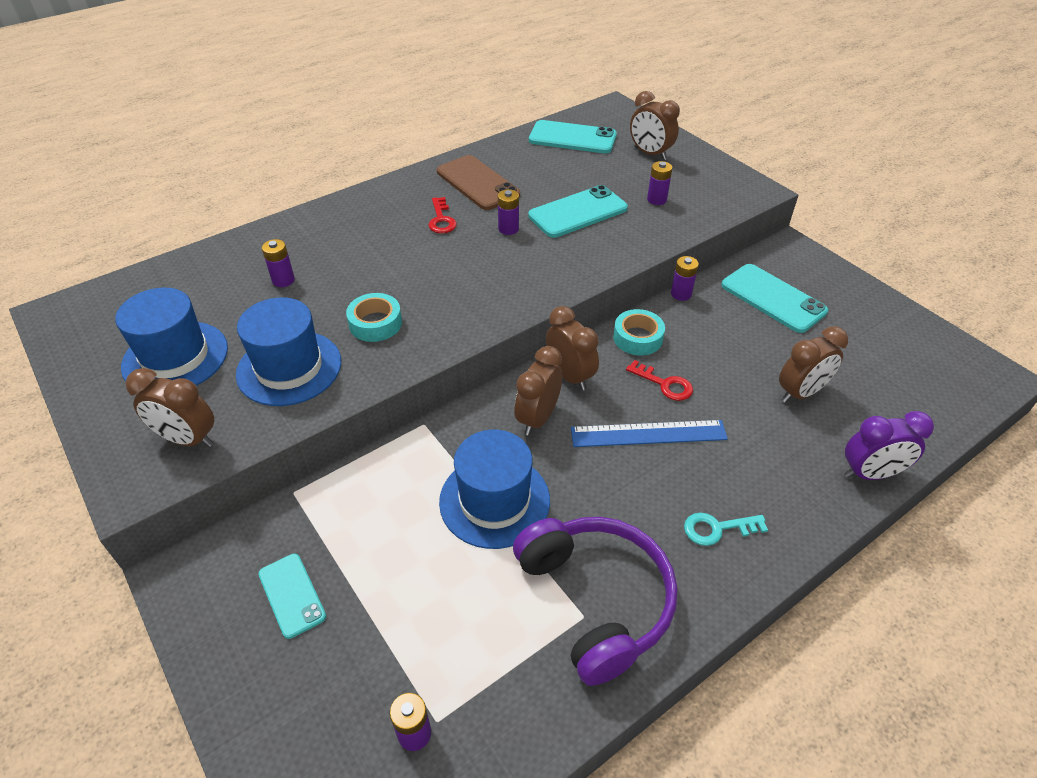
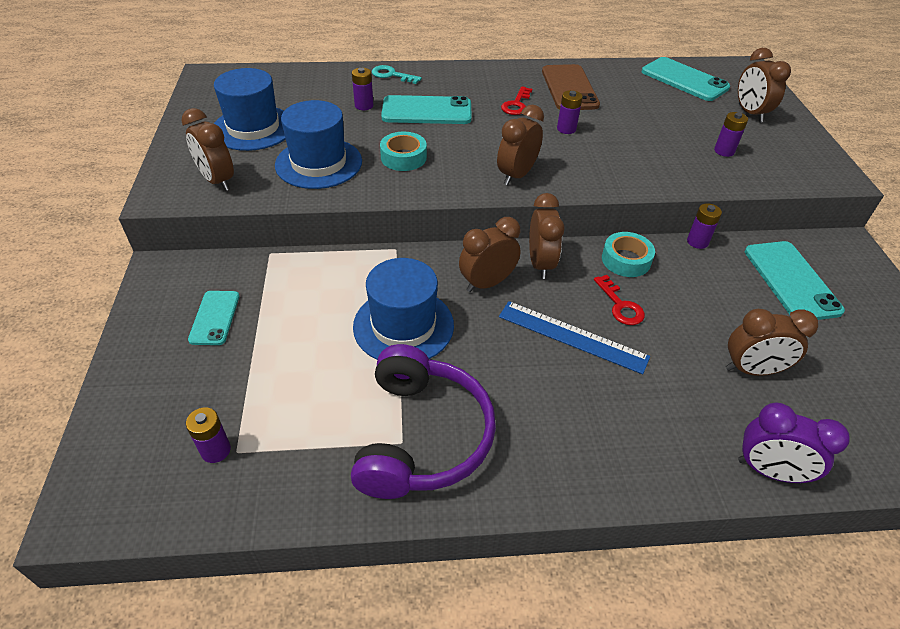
camera: 30 degrees right, 0 degrees up
(501, 297) = (516, 175): none -> brown clock
(578, 212) = (639, 137): turquoise phone -> turquoise phone (426, 111)
(717, 528) = (572, 438): turquoise key -> turquoise key (392, 75)

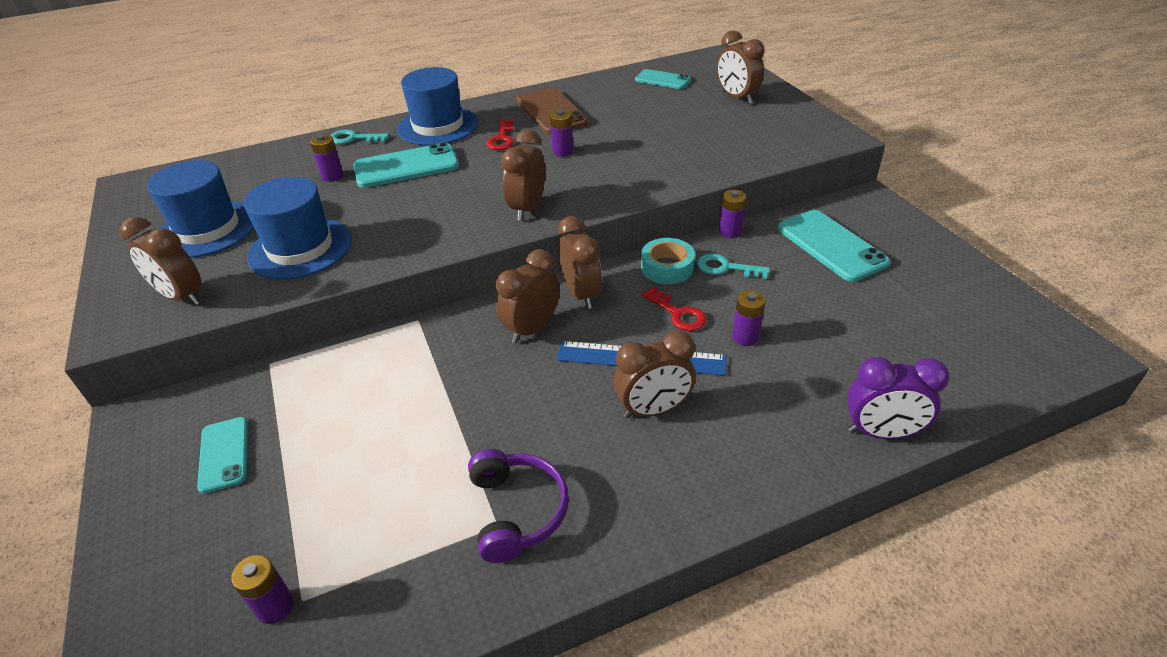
camera: 15 degrees left, 5 degrees down
(403, 157) = (397, 219): turquoise tape -> none
(403, 325) = (455, 399): blue hat -> blue hat (438, 126)
(421, 436) = (516, 511): purple headphones -> purple headphones, size x0.63
(680, 275) = (726, 268): none -> turquoise key
(684, 80) = (662, 80): turquoise phone -> turquoise phone, size x0.61
(724, 151) = (726, 137): purple battery -> purple battery (745, 337)
(752, 370) = (828, 340): brown clock -> brown clock (653, 409)

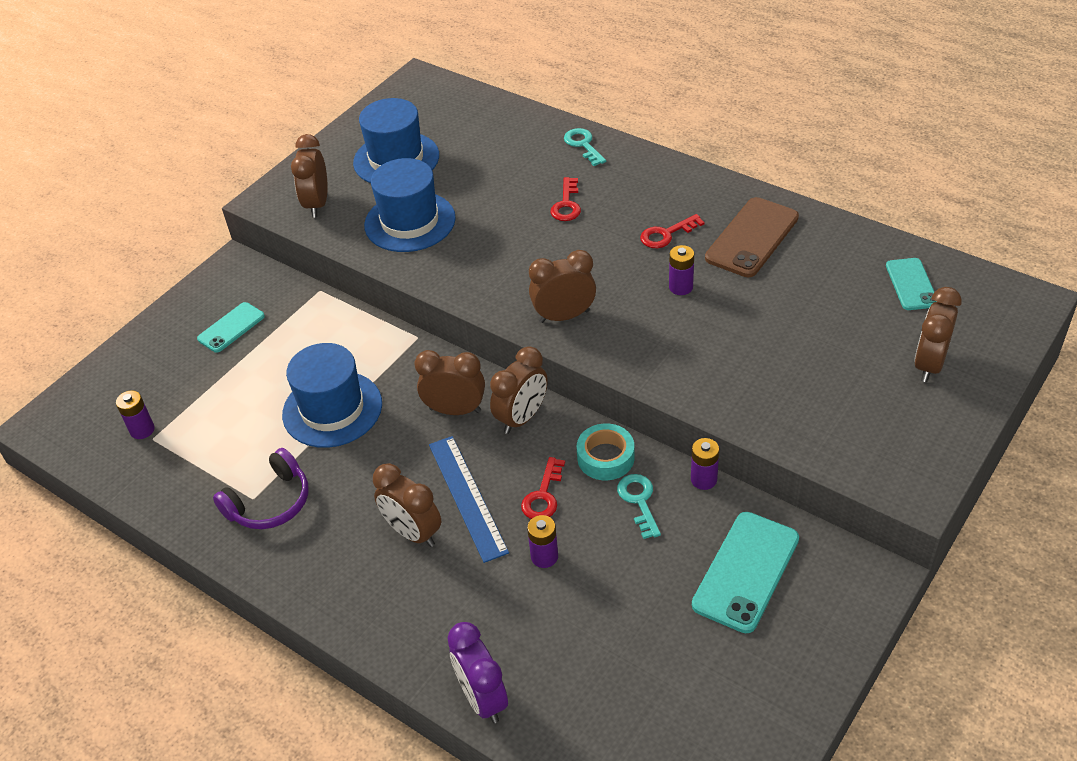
camera: 60 degrees right, 5 degrees up
(332, 176) = (515, 173): purple battery -> none
(406, 166) = (566, 204): turquoise phone -> red key
(438, 126) = (651, 181): blue hat -> blue hat (332, 409)

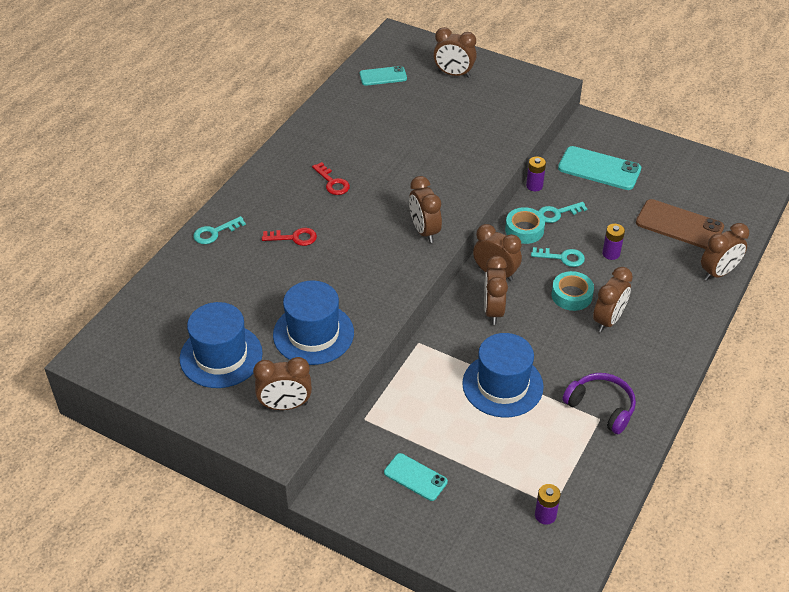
camera: 100 degrees left, 0 degrees up
(467, 497) = (571, 295): blue ruler -> turquoise tape
(482, 698) = (718, 273): purple clock -> brown clock
(543, 495) = (562, 257): red key -> turquoise key
(681, 287) = (390, 174): purple battery -> none
(752, 238) = (336, 141): brown phone -> brown phone (679, 225)

